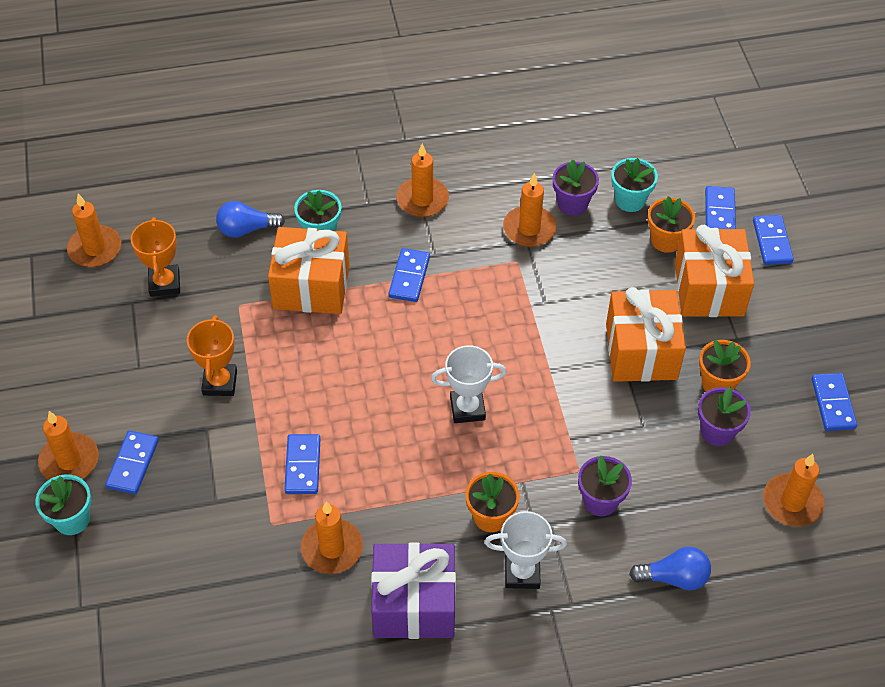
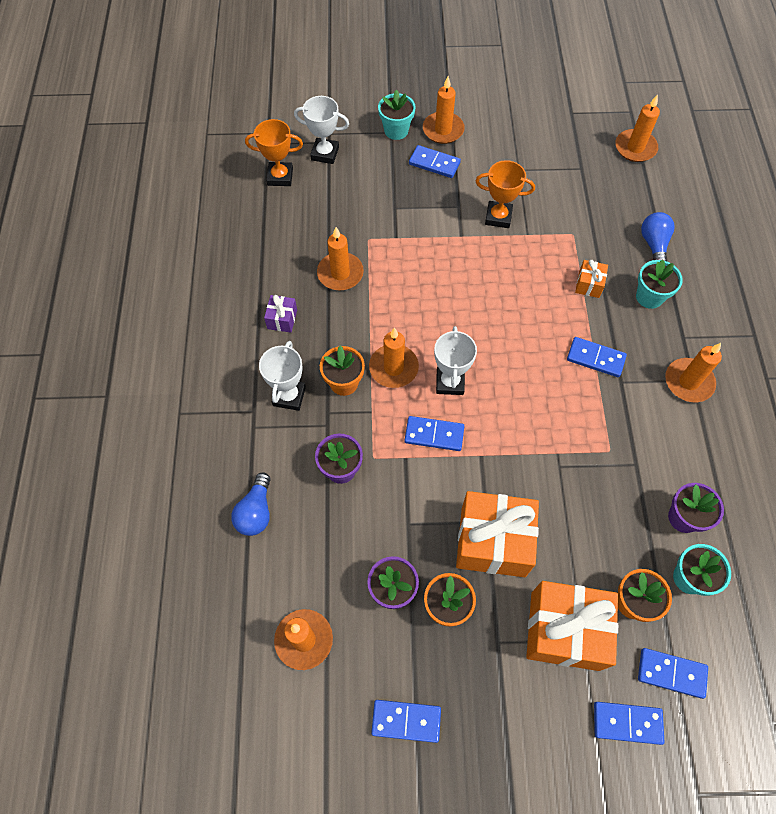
camera: 100 degrees right, 10 degrees up
(121, 606) = (325, 153): none -> white trophy
(164, 283) = (598, 188): orange trophy -> orange trophy (280, 177)
(302, 466) = (414, 262): blue domino -> blue domino (434, 434)
(311, 287) = (589, 284): orange gift -> orange gift, size x0.45
(414, 604) = (282, 319): purple gift -> purple gift, size x0.45
(529, 229) = (650, 470): orange candle -> orange candle (393, 368)

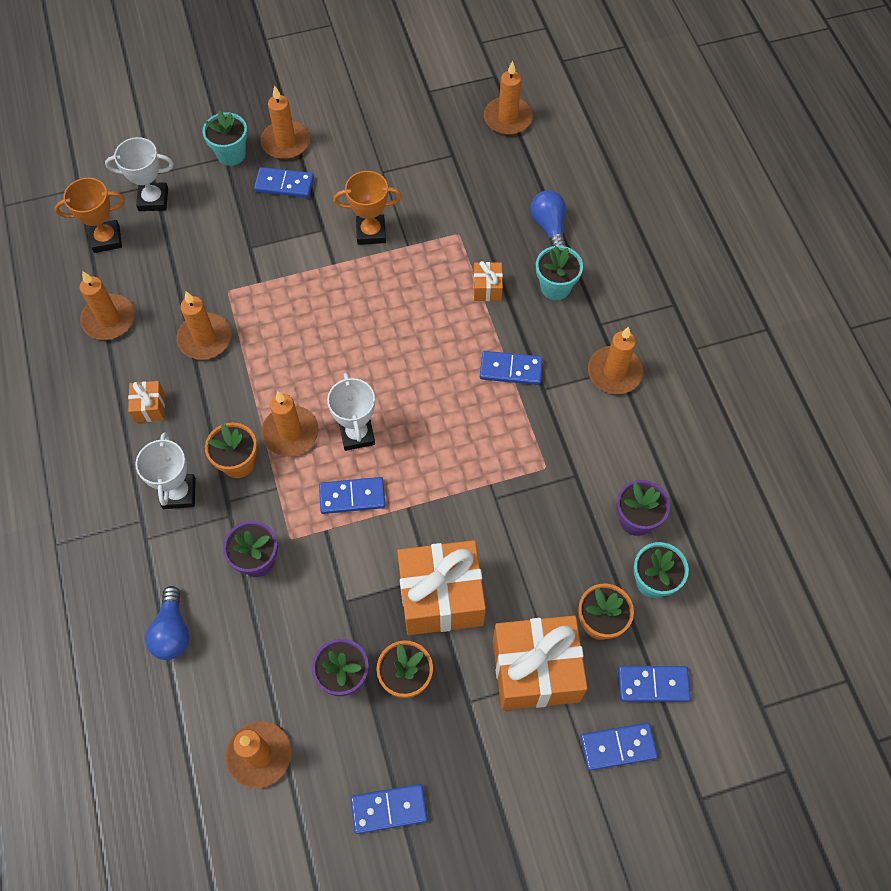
camera: 15 degrees left, 0 degrees up
(266, 241) = (109, 319): none -> orange candle
(282, 319) = (150, 407): purple gift -> orange gift

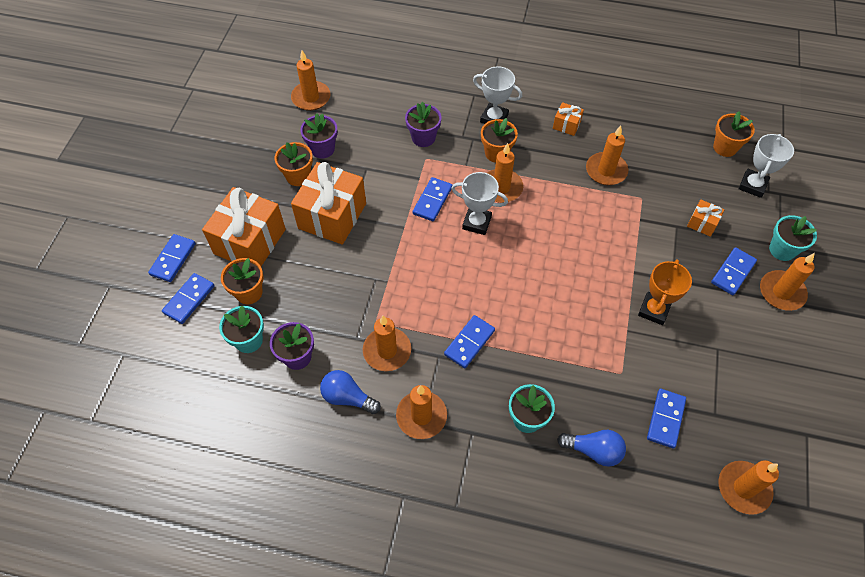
camera: 120 degrees right, 5 degrees down
(106, 239) = (725, 147): orange trophy -> orange flower pot
(109, 319) = (650, 127): orange candle -> orange candle (387, 351)
(172, 632) = (408, 87): blue light bulb -> blue light bulb (347, 397)
(389, 809) = (238, 138): blue domino -> blue domino (665, 419)
(487, 288) = (554, 366): orange gift -> orange gift (702, 223)

